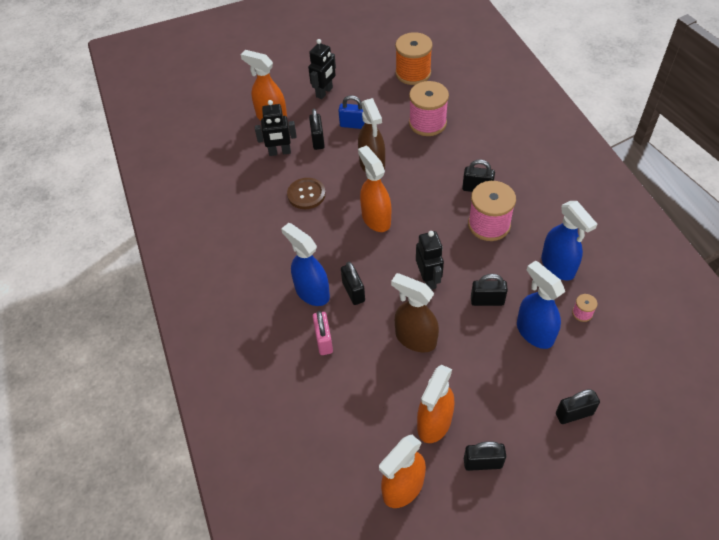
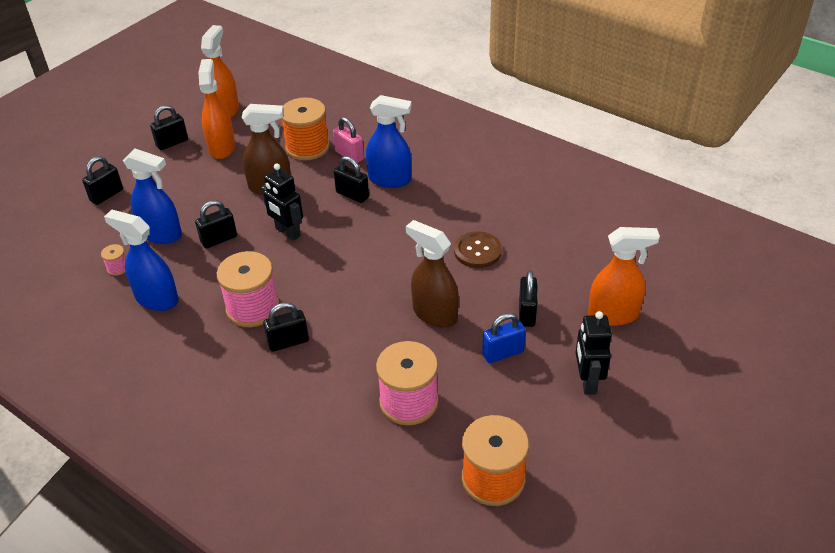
camera: 145 degrees right, 10 degrees down
(279, 152) = (555, 279): black robot -> none
(318, 140) = (527, 313): black padlock -> black padlock turned 45 degrees clockwise
(353, 374) = (307, 147): none -> orange spool
(376, 219) = (381, 260): orange spray bottle -> none

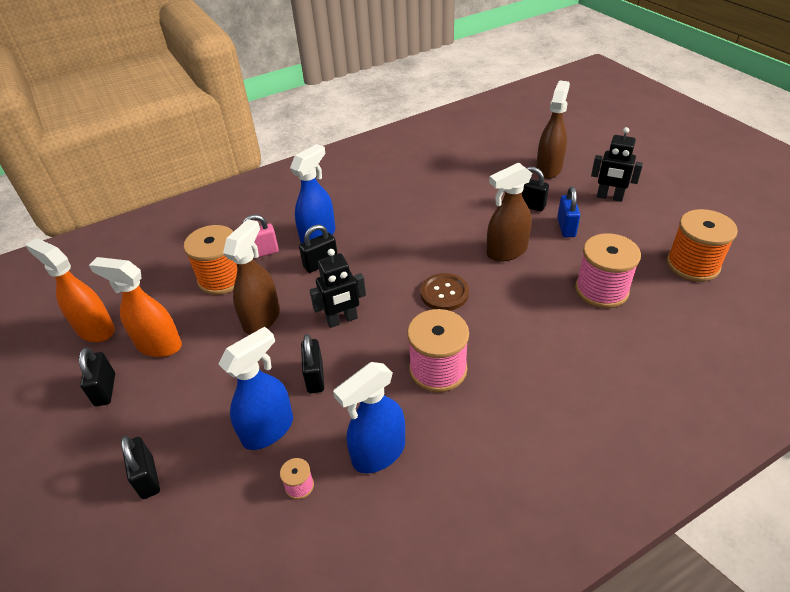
camera: 65 degrees left, 0 degrees up
(288, 342) = (498, 352): black padlock -> none
(477, 251) = (445, 211): brown button -> brown button (444, 293)
(613, 314) = (549, 169): orange spray bottle -> brown spray bottle

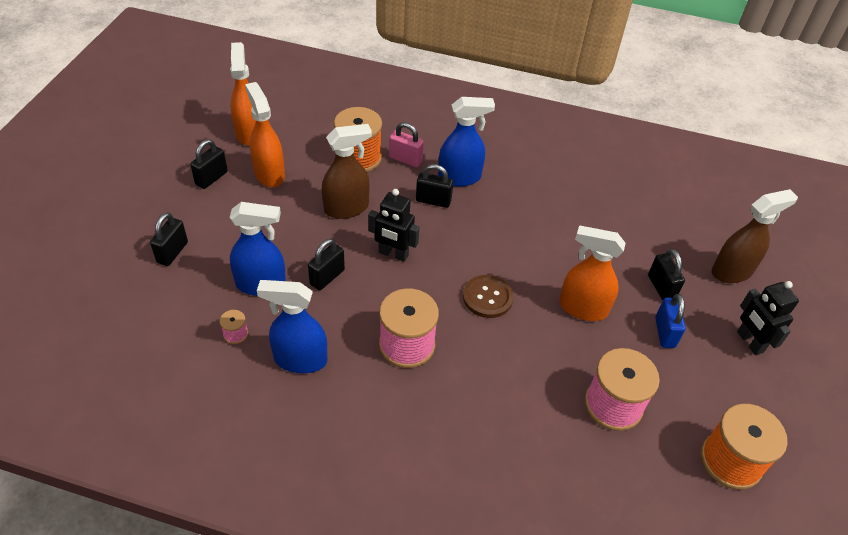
camera: 40 degrees right, 5 degrees up
(506, 251) = (582, 308): brown spray bottle -> orange spray bottle
(566, 227) = (664, 332): blue padlock -> blue padlock turned 45 degrees counterclockwise

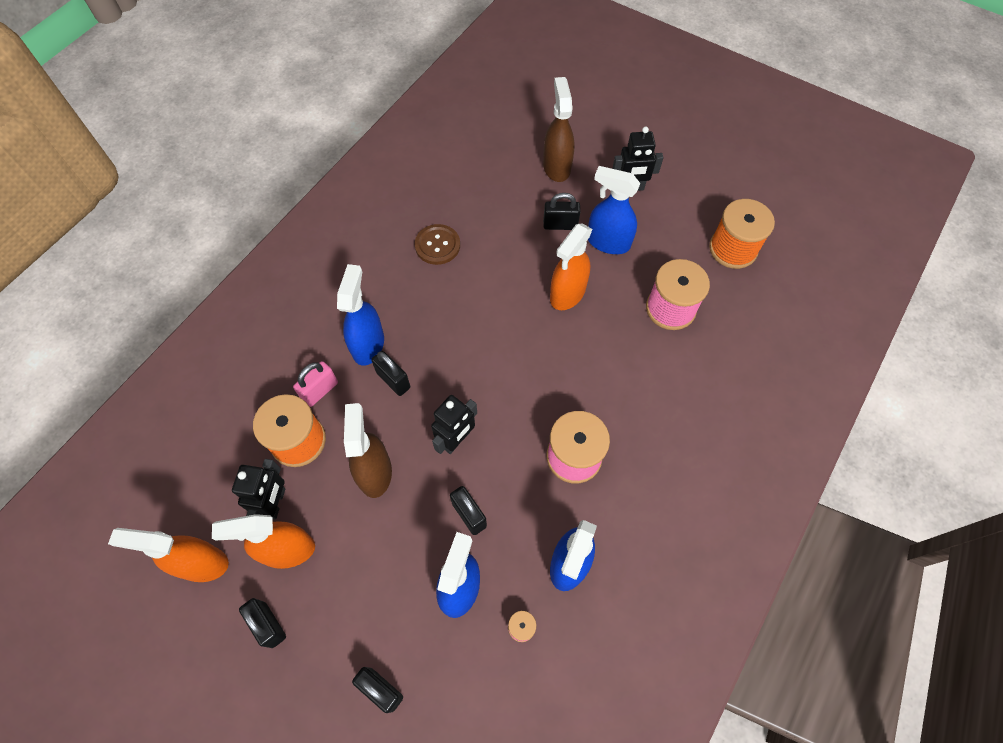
camera: 70 degrees left, 15 degrees up
(304, 158) = (276, 503): none -> black robot
(433, 201) = (393, 380): black padlock -> black padlock turned 75 degrees counterclockwise
(487, 297) = (535, 368): brown button -> brown button (437, 245)
(664, 332) = (608, 242): blue padlock -> blue spray bottle

